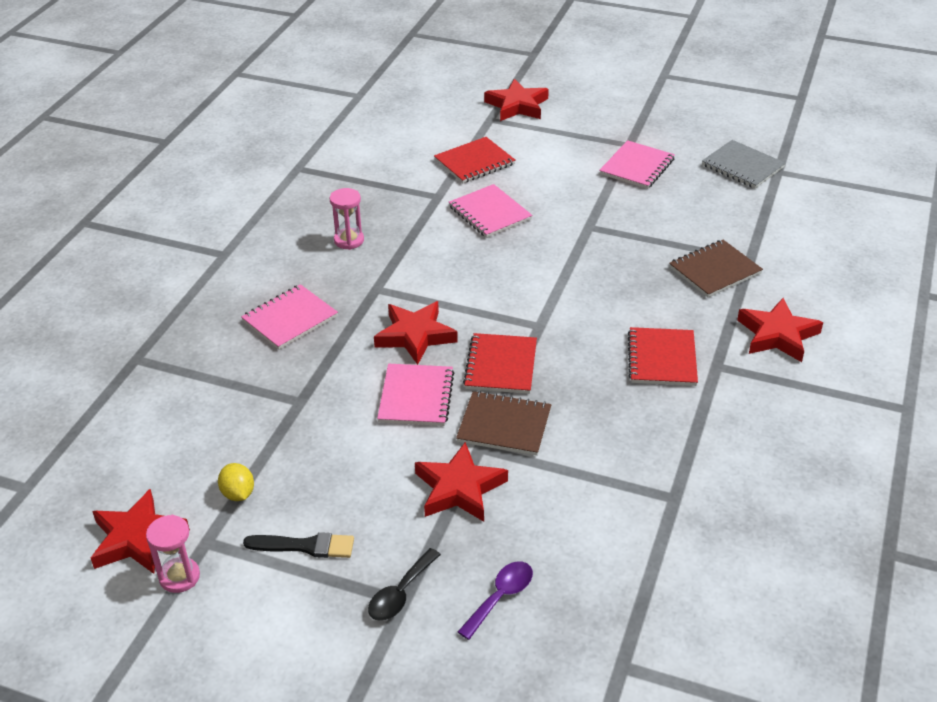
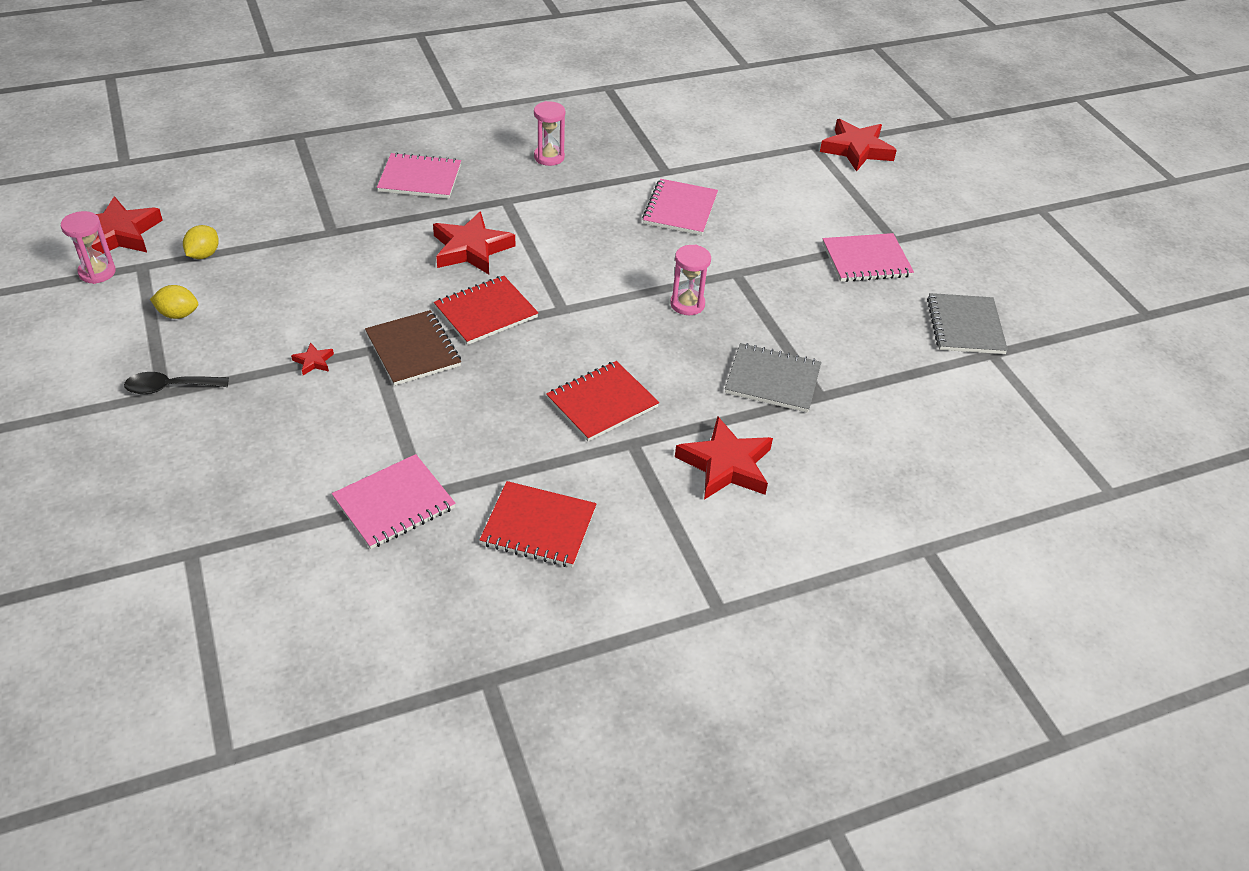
camera: 45 degrees right, 5 degrees up
(305, 546) = (178, 314): black brush -> yellow lemon
(416, 397) = (398, 286): pink notebook -> pink notebook (394, 503)
(459, 488) = (313, 361): red star -> red star, size x0.44
(474, 162) = (739, 167): red notebook -> red notebook (538, 526)
(501, 597) = (211, 444): purple spoon -> none
(598, 265) = (687, 304): none -> pink hourglass
(715, 270) = (772, 380): brown notebook -> grey notebook

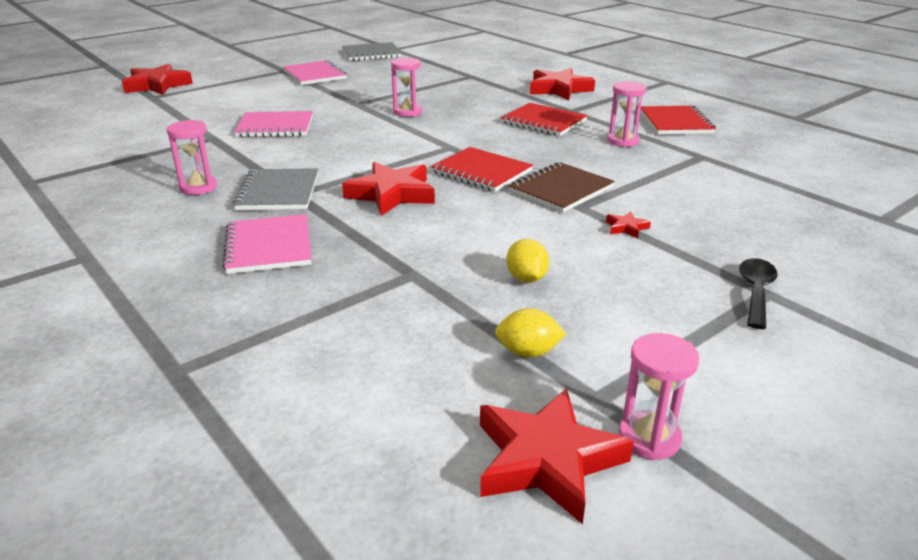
camera: 105 degrees left, 15 degrees down
(169, 387) = (755, 291): black spoon -> black spoon turned 135 degrees counterclockwise
(178, 314) = (651, 328): yellow lemon -> yellow lemon (526, 278)
(394, 503) = (723, 163): pink notebook -> none
(505, 447) = (623, 141): none -> pink hourglass
(772, 380) = (468, 86): grey notebook -> grey notebook (278, 192)

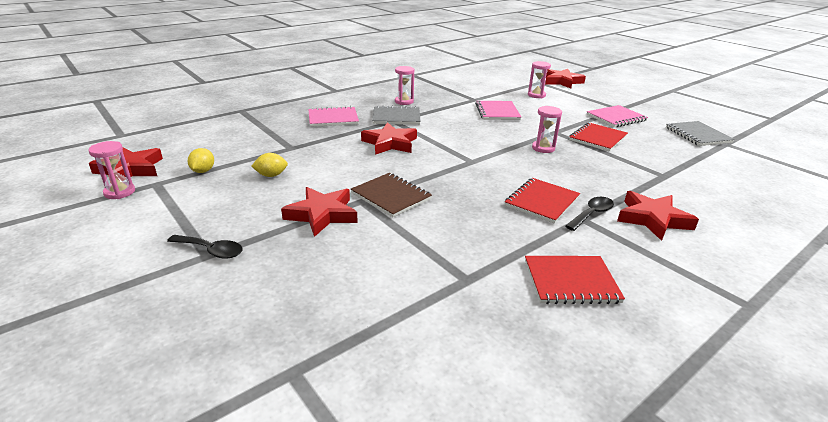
camera: 90 degrees right, 0 degrees up
(481, 172) = (424, 170): red notebook -> red notebook (597, 138)
(560, 106) = (592, 214): none -> black spoon
(623, 141) = (501, 237): pink hourglass -> pink hourglass (536, 95)
(626, 228) = (322, 214): red star -> red star, size x2.28

